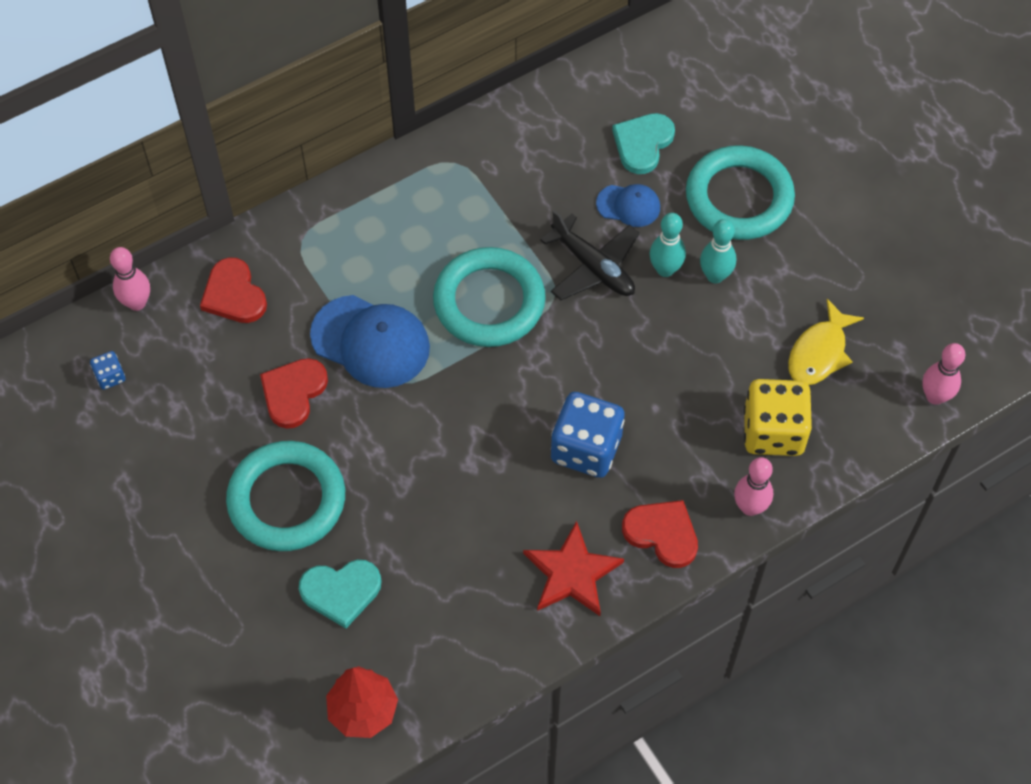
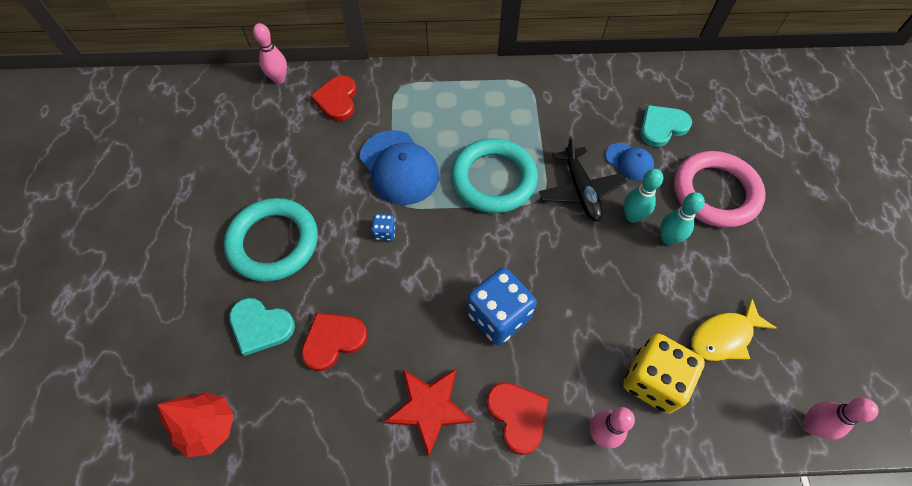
camera: 30 degrees right, 0 degrees up
(110, 376) = (231, 113): blue dice -> blue dice (385, 232)
(293, 393) = (328, 175): red heart -> red heart (333, 340)
(739, 198) = (715, 192): turquoise ring -> pink ring

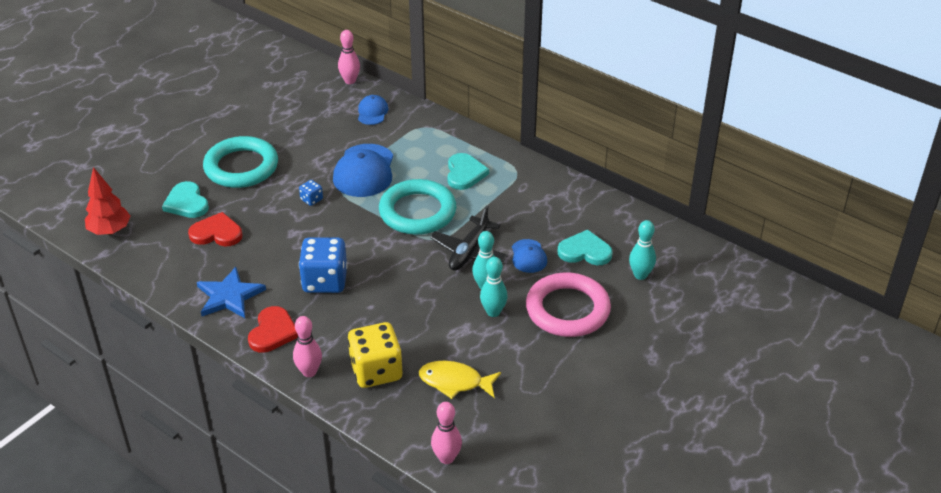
camera: 40 degrees right, 20 degrees down
(337, 100) = (372, 112): red heart -> blue cap
(429, 407) = (229, 296): red star -> blue star
(487, 113) = (464, 173): none -> turquoise heart
(723, 121) = (640, 275): none -> turquoise bowling pin

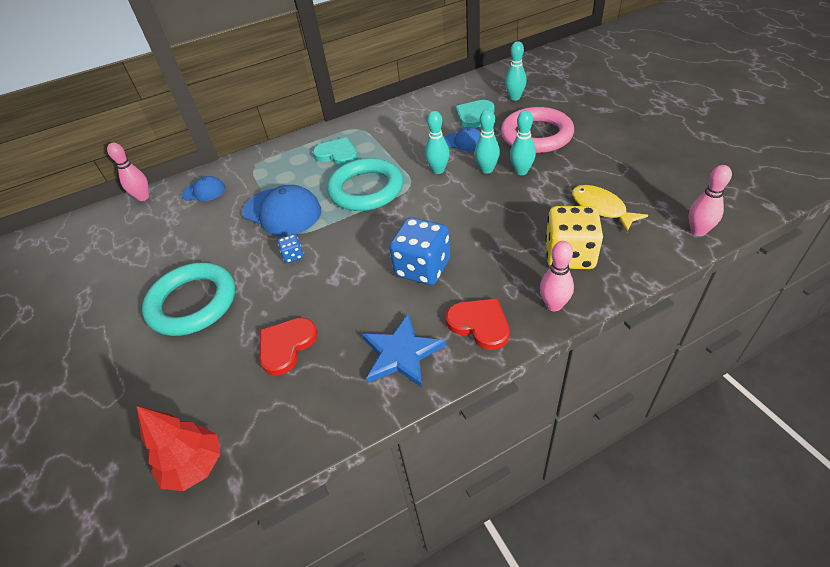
camera: 60 degrees left, 5 degrees up
(186, 203) = (210, 366): turquoise heart -> none
(372, 112) = (204, 191): blue cap -> blue cap turned 150 degrees clockwise
(455, 382) = (601, 208): yellow fish -> yellow fish turned 105 degrees clockwise
(469, 251) = (438, 170): black plane -> turquoise bowling pin

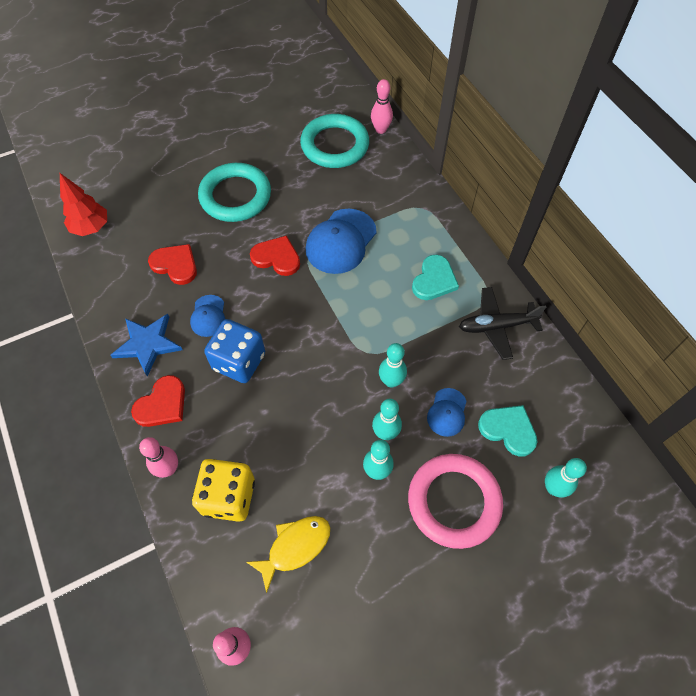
camera: 85 degrees right, 15 degrees up
(204, 191) = (383, 173): blue cap -> blue cap (208, 316)
(293, 256) = (276, 257): blue dice -> red heart
(366, 189) = (366, 311): turquoise ring -> turquoise ring (335, 145)
(385, 123) = (496, 326): none -> black plane

